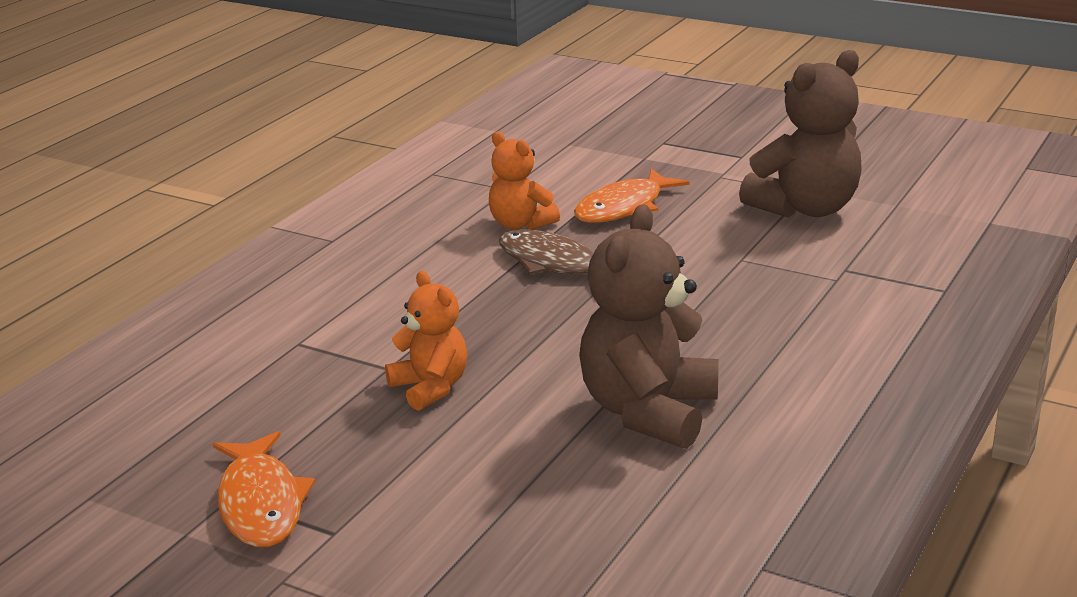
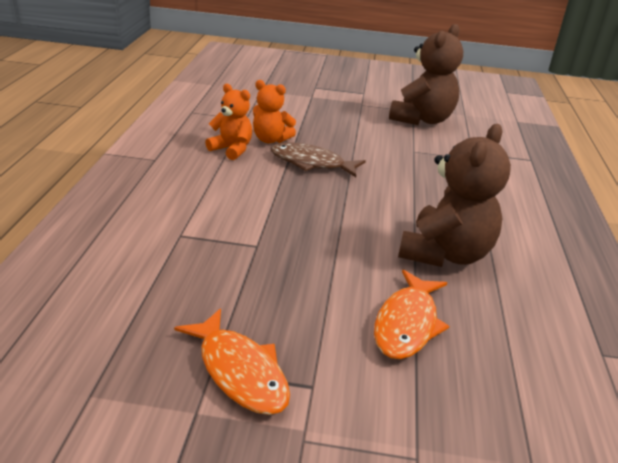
camera: 25 degrees left, 5 degrees up
(430, 388) = (297, 256): orange teddy bear -> orange teddy bear (231, 149)
(624, 207) = (324, 125): orange fish -> orange fish (407, 324)
(648, 412) = (445, 254): brown teddy bear -> brown teddy bear turned 150 degrees counterclockwise

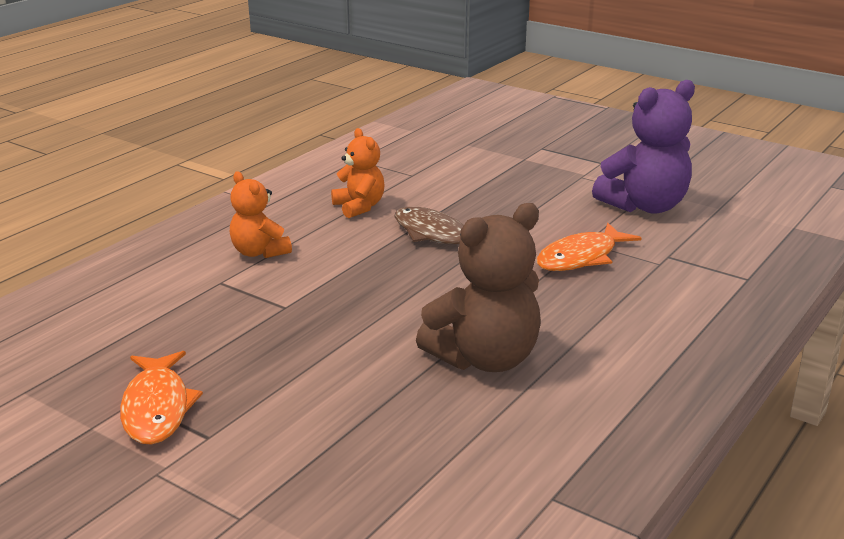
camera: 30 degrees right, 5 degrees down
(270, 140) = (416, 202): orange teddy bear -> orange teddy bear (259, 252)
(407, 324) = (360, 412): orange fish -> orange fish (581, 257)
(422, 120) = (645, 206): brown teddy bear -> purple teddy bear

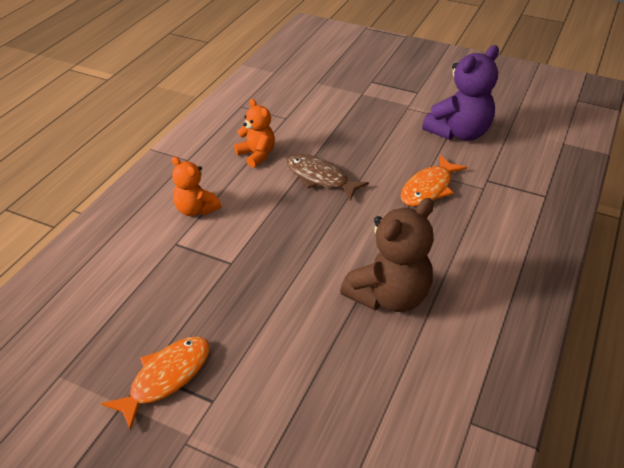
camera: 10 degrees left, 15 degrees up
(157, 408) = (166, 378): orange fish -> orange fish turned 120 degrees counterclockwise

